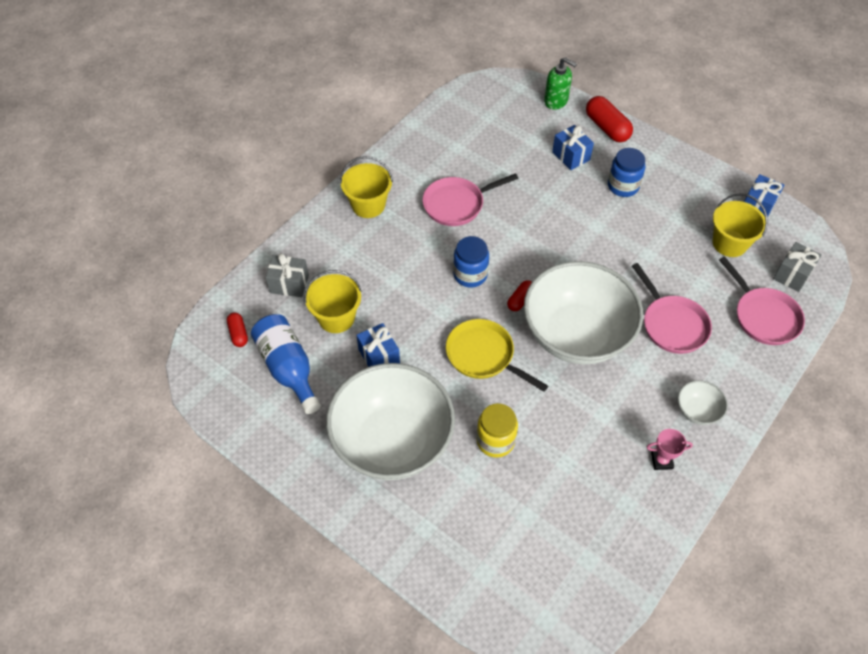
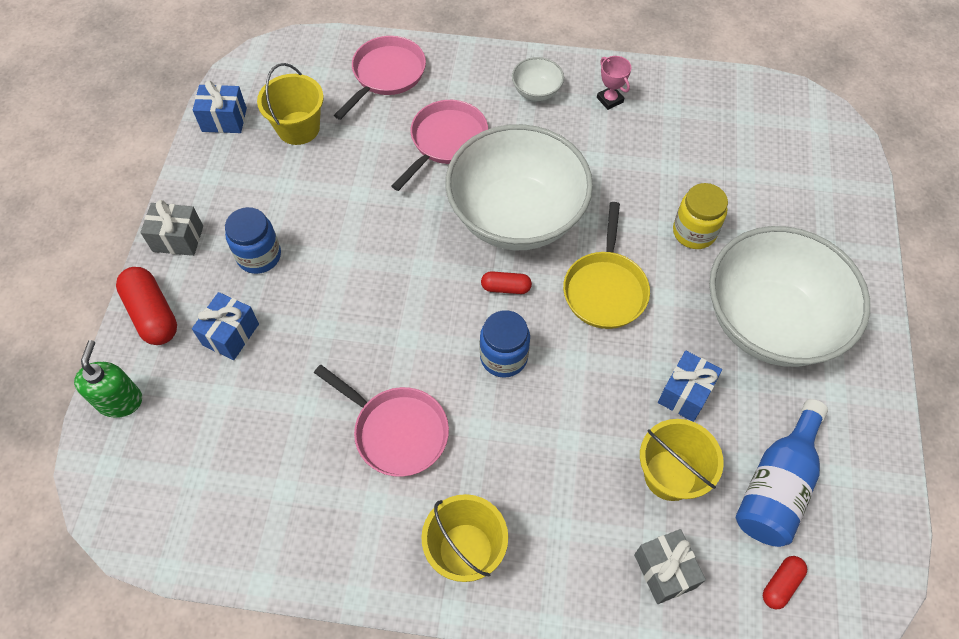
camera: 120 degrees left, 5 degrees up
(607, 127) = (152, 314): red capsule -> red capsule turned 60 degrees counterclockwise
(792, 274) = (314, 67): grey gift -> grey gift (178, 239)

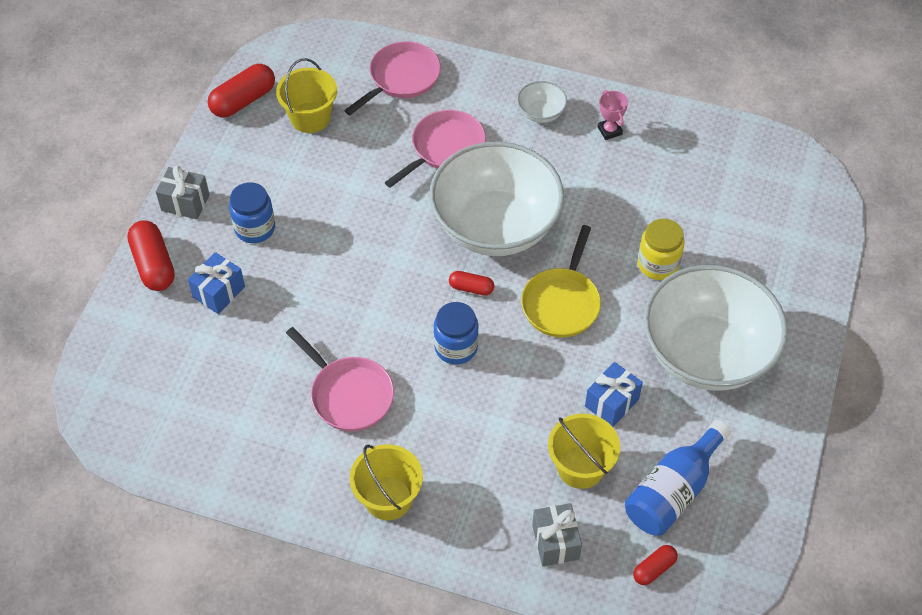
camera: 10 degrees right, 5 degrees down
(120, 400) = (116, 333): green soap dispenser -> none
(224, 120) = (243, 100): blue gift -> red capsule

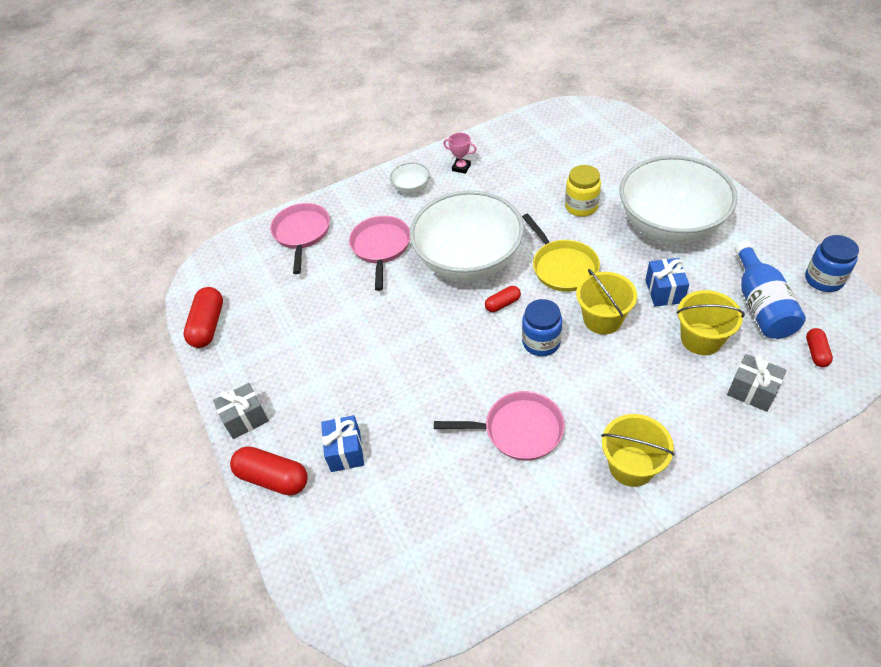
camera: 40 degrees left, 5 degrees down
(255, 228) = (318, 390): blue jar -> blue jar (823, 279)
(310, 117) = (270, 298): yellow bucket -> yellow bucket (602, 319)

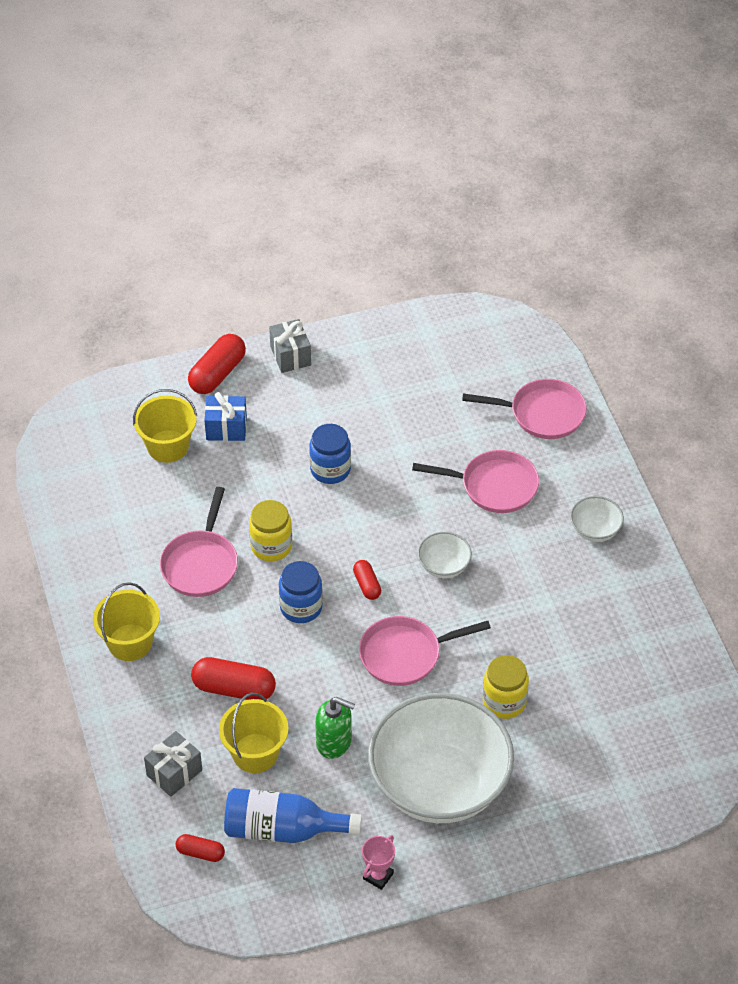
camera: 95 degrees right, 0 degrees up
(208, 325) = (422, 328): red capsule -> red capsule (234, 689)
(461, 167) = (621, 589): pink trophy -> pink trophy (378, 876)
(468, 261) = (444, 566): white bowl -> white bowl, size x0.40
(481, 379) = (271, 546): none -> yellow jar
(562, 266) = (405, 654): yellow pan -> pink pan
(602, 319) = (314, 671): yellow bucket -> yellow bucket (168, 446)
(664, 291) = (334, 742): blue gift -> green soap dispenser
(823, 279) = (298, 910): blue jar -> blue jar (330, 469)

